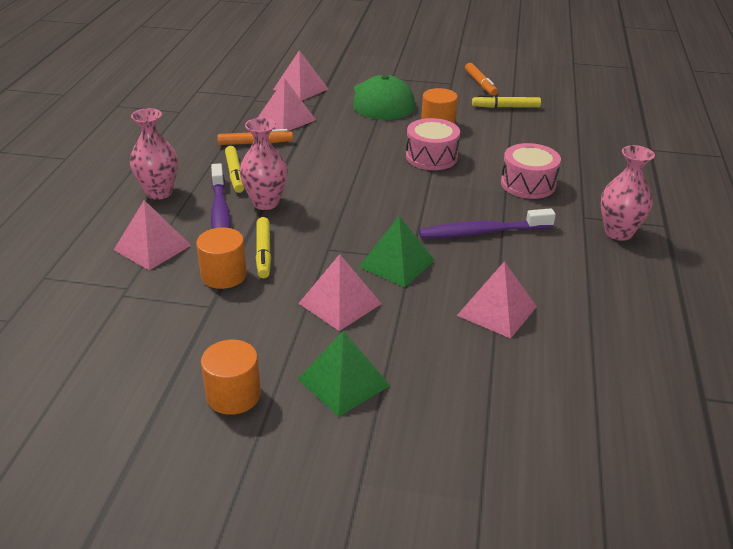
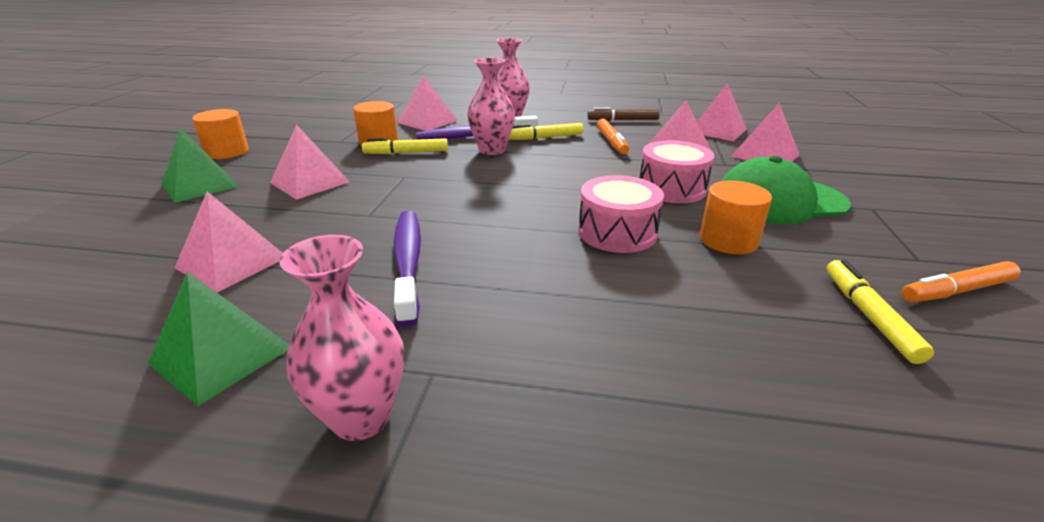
camera: 90 degrees right, 5 degrees down
(193, 132) = (623, 120): none -> brown marker
(237, 95) = (717, 130): none -> pink pyramid
(396, 263) = (362, 207): green pyramid -> green pyramid (221, 354)
(528, 184) = (549, 316): pink drum -> pink drum (672, 188)

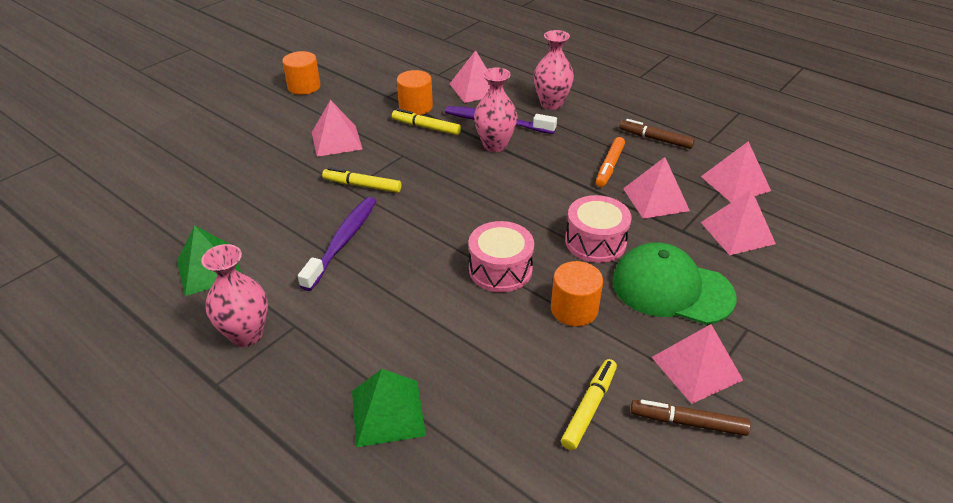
camera: 30 degrees right, 10 degrees up
(200, 185) = (269, 120): green pyramid -> green pyramid (388, 413)
(232, 262) = (249, 203): pink pyramid -> pink pyramid (696, 368)
(545, 137) = (555, 142): yellow marker -> yellow marker (362, 185)
(956, 291) = (688, 422): orange marker -> brown marker

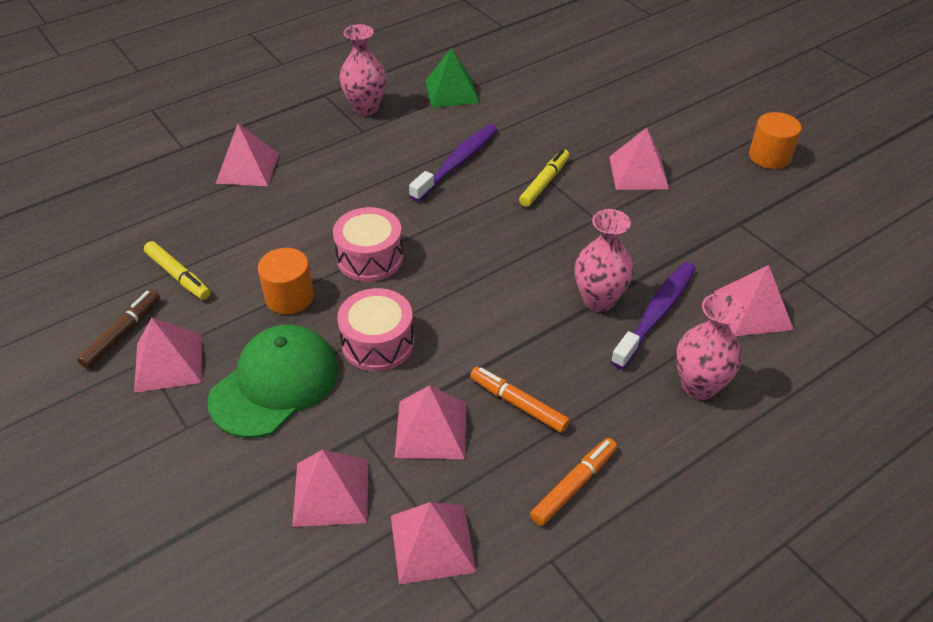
camera: 105 degrees right, 5 degrees up
(343, 241) = (457, 163): purple toothbrush -> purple toothbrush turned 90 degrees counterclockwise
(388, 413) = (247, 168): green pyramid -> pink pyramid
(415, 107) = (707, 244): orange cylinder -> none
(426, 127) = (654, 246): yellow marker -> none
(655, 139) = (574, 485): brown marker -> orange marker

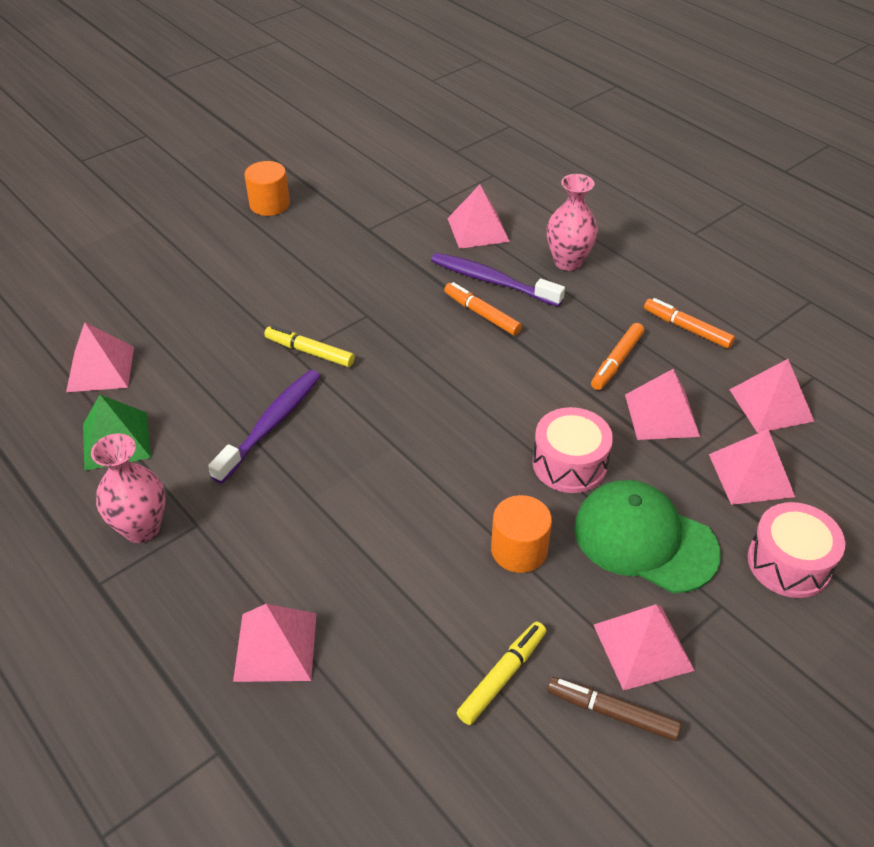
camera: 95 degrees left, 0 degrees up
(370, 258) = (445, 485): pink drum -> pink drum (788, 563)
(457, 163) = (271, 424): purple toothbrush -> purple toothbrush turned 90 degrees clockwise
(599, 300) = (482, 314): pink vase -> orange marker
(638, 172) = (292, 285): pink pyramid -> pink pyramid (100, 368)

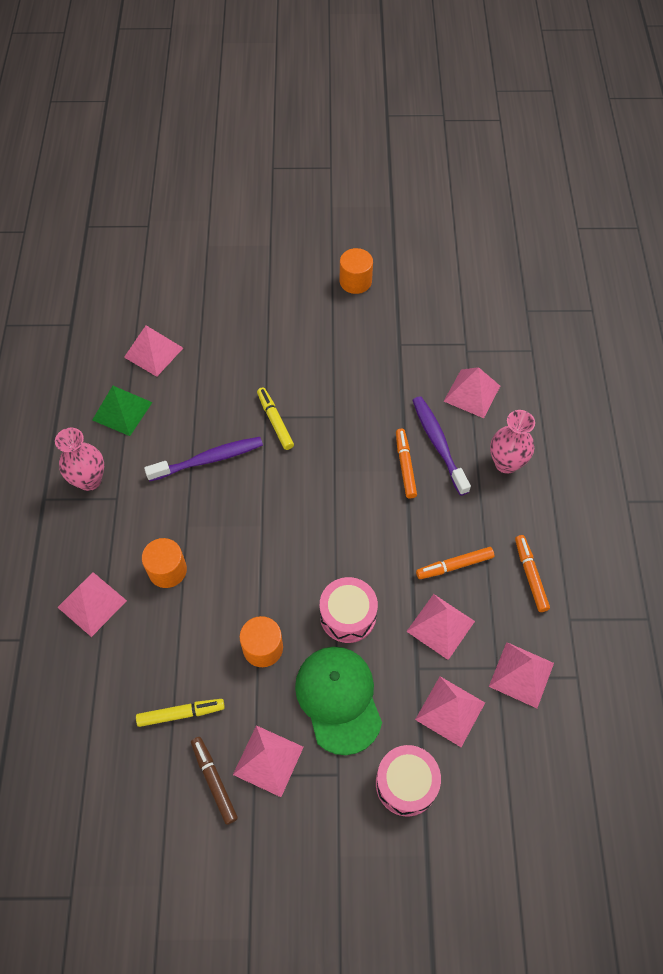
camera: 40 degrees right, 15 degrees up
(334, 552) = (167, 570): none -> orange cylinder

